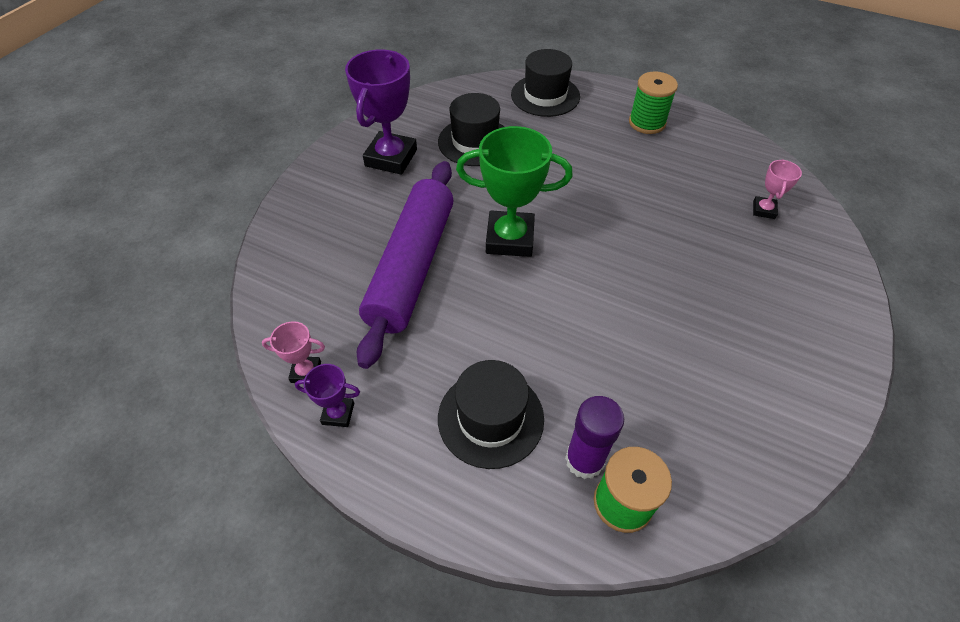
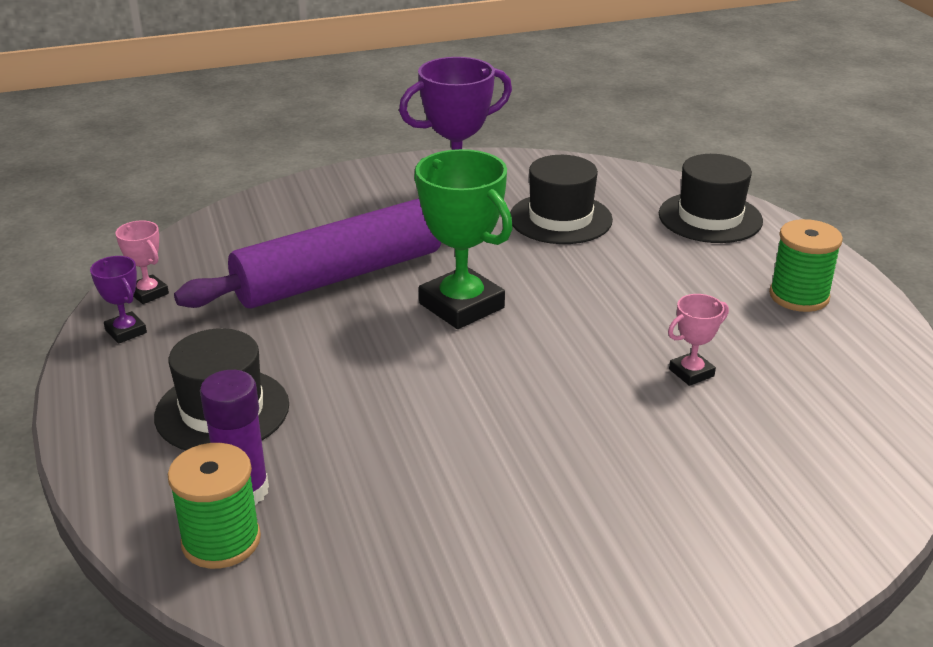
camera: 45 degrees right, 20 degrees down
(764, 210) = (811, 446): pink trophy -> pink trophy (691, 373)

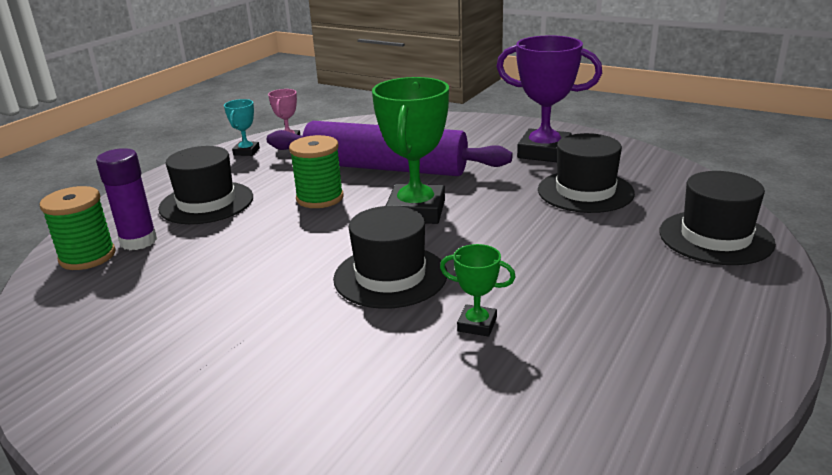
camera: 50 degrees right, 5 degrees down
(126, 331) = (246, 151): purple trophy -> turquoise trophy
(560, 374) = (390, 276): none -> black hat
(691, 373) = (477, 325): pink trophy -> green trophy
(799, 296) = (684, 325): green spool -> green spool (320, 198)

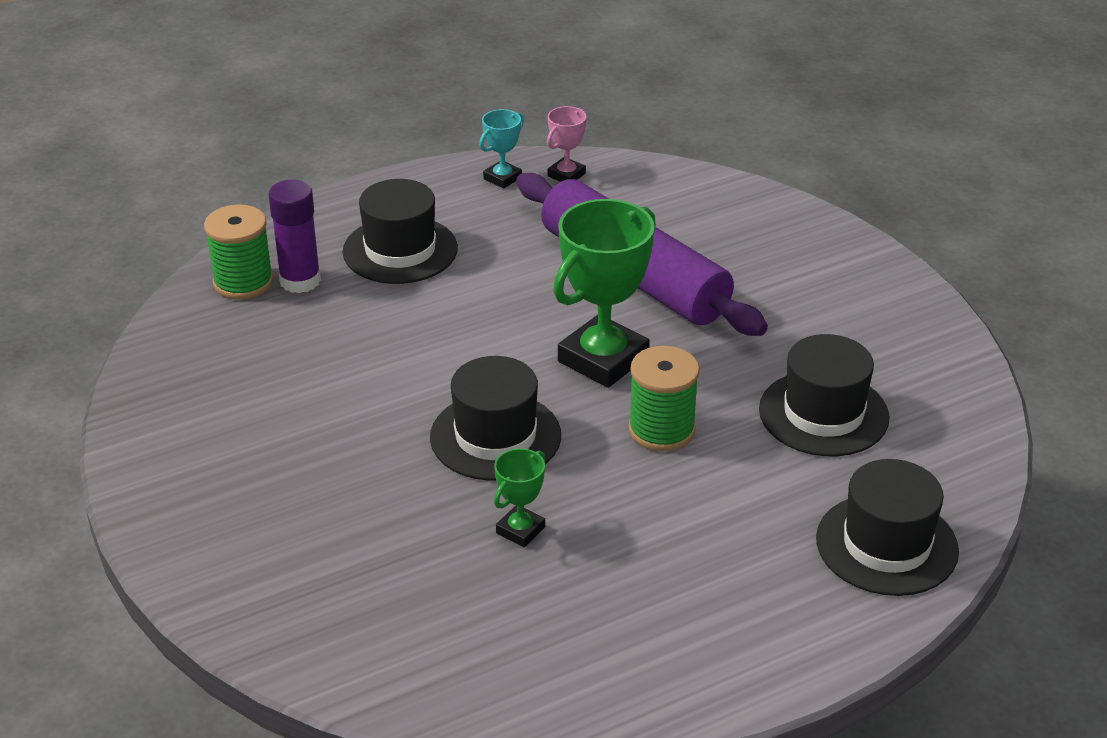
camera: 30 degrees right, 10 degrees up
(320, 198) = (520, 293): green spool -> green spool (661, 430)
(477, 325) = (520, 530): green trophy -> green trophy turned 75 degrees clockwise
(544, 152) = (851, 327): purple trophy -> none

